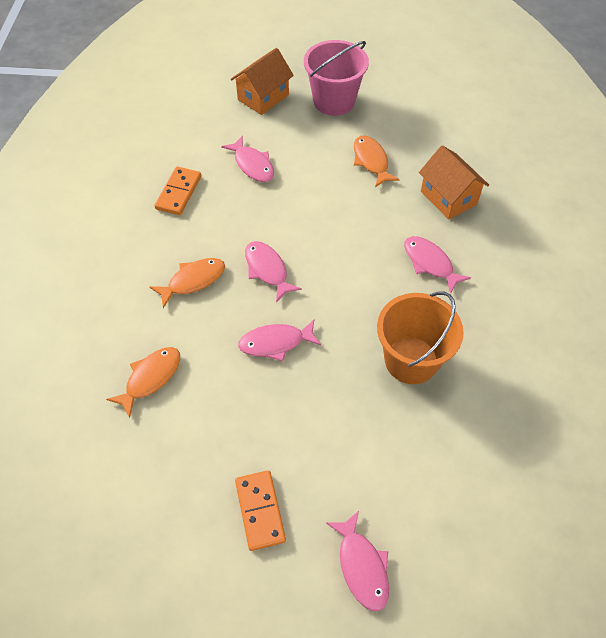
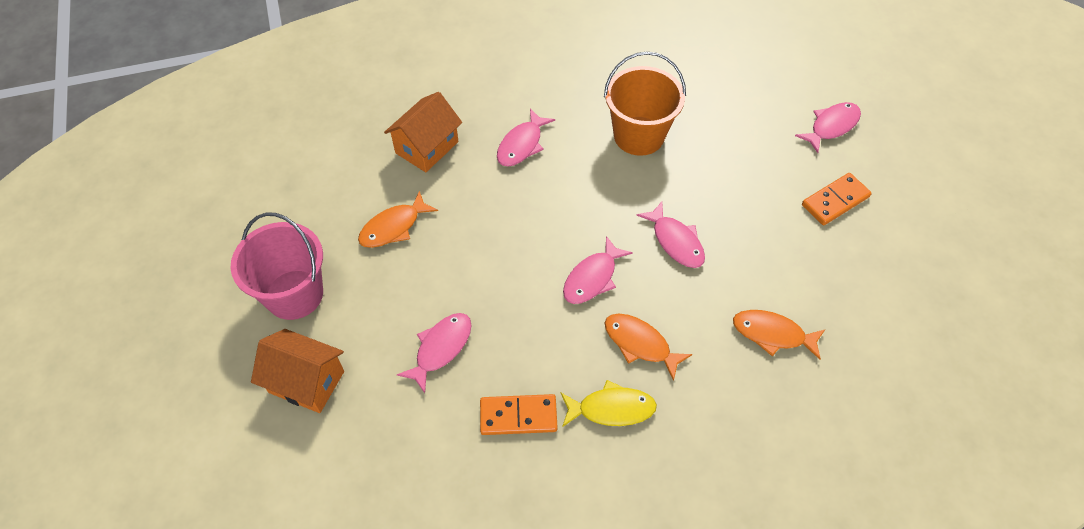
camera: 110 degrees left, 0 degrees up
(153, 245) = (611, 409): none -> yellow fish

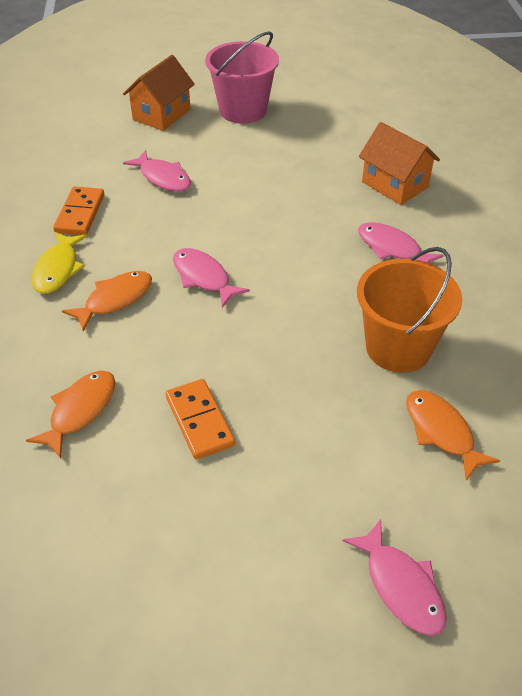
camera: 100 degrees right, 10 degrees down
(393, 227) = (299, 160): orange fish -> orange fish (441, 432)
(675, 241) = (231, 351): pink fish -> none
(835, 201) = (253, 541): orange domino -> orange domino (199, 421)

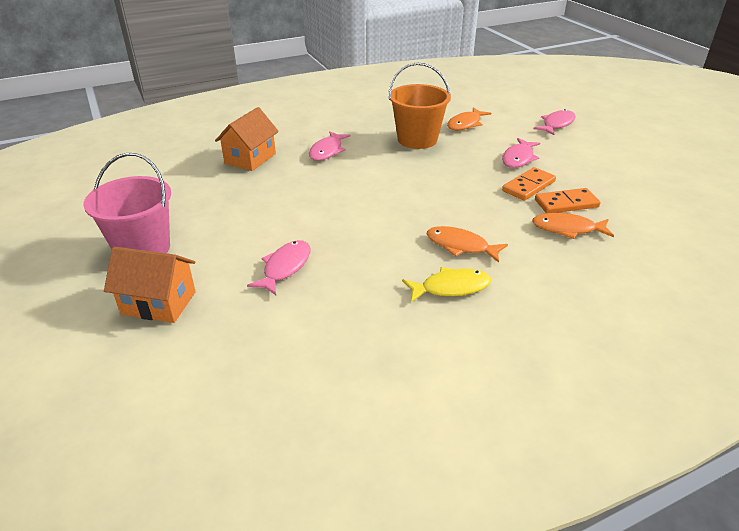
camera: 110 degrees left, 10 degrees down
(80, 214) = (367, 302): orange domino -> orange domino (566, 203)
(203, 277) = (407, 213): pink fish -> pink fish (518, 158)

